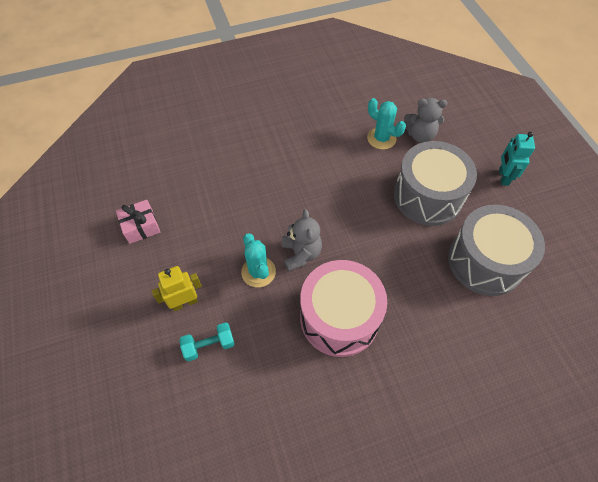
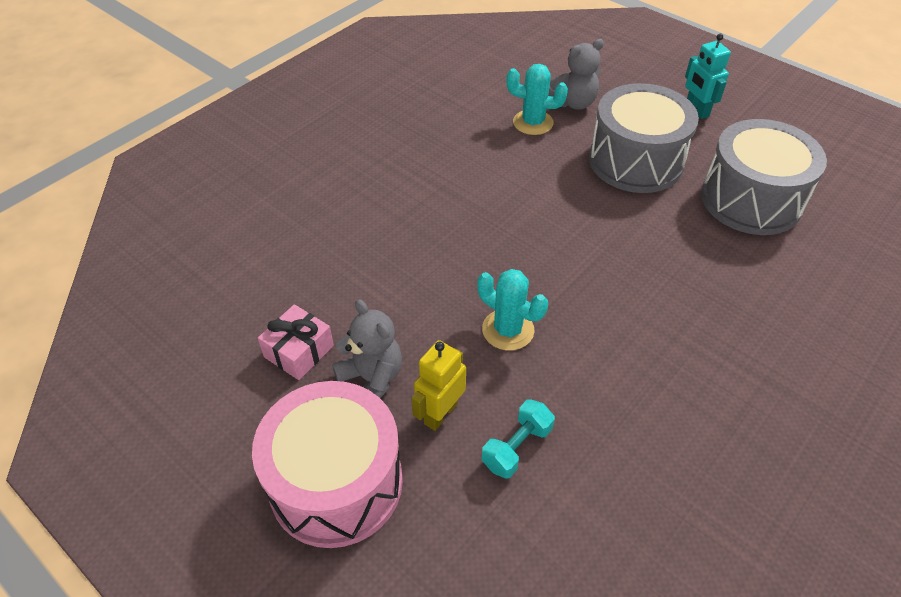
camera: 30 degrees left, 10 degrees down
(301, 254) = (543, 285): grey teddy bear -> grey teddy bear (371, 379)
(339, 317) = (648, 332): pink drum -> pink drum (336, 482)

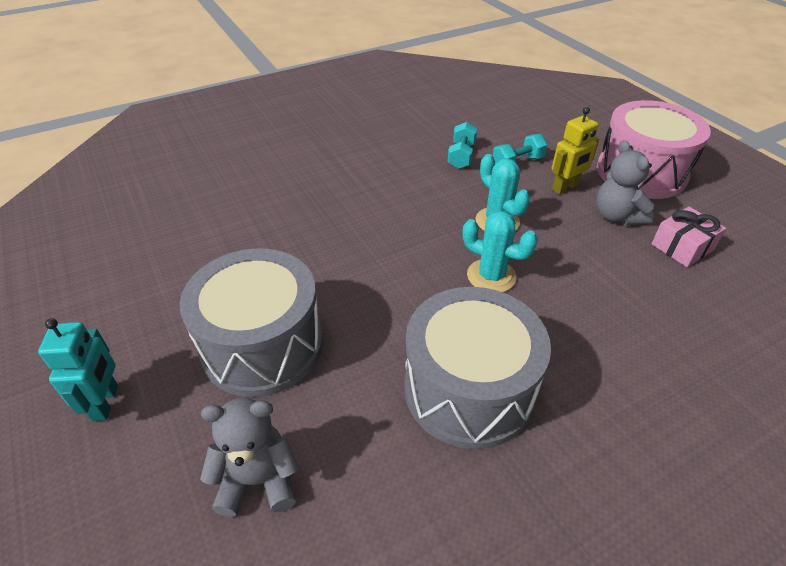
camera: 160 degrees left, 5 degrees down
(533, 122) = (347, 456): turquoise cactus -> turquoise cactus (491, 276)
(599, 437) = (461, 156): none -> turquoise dumbbell
(751, 200) = (194, 267): grey drum -> grey drum (468, 389)

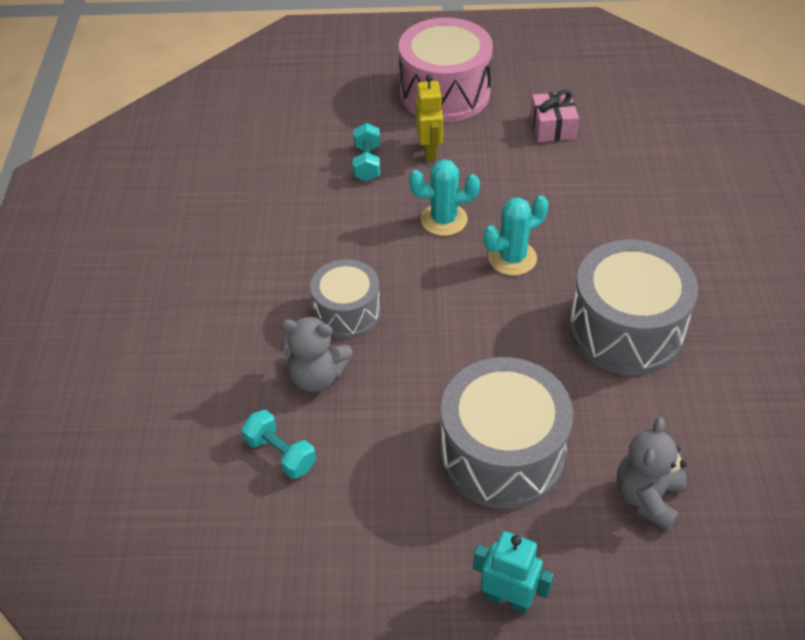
camera: 60 degrees left, 5 degrees up
(358, 207) = (347, 312): none -> grey drum
(461, 156) = (323, 197): turquoise dumbbell -> turquoise dumbbell (280, 454)
(617, 216) = (491, 141): grey teddy bear -> grey teddy bear (317, 376)

